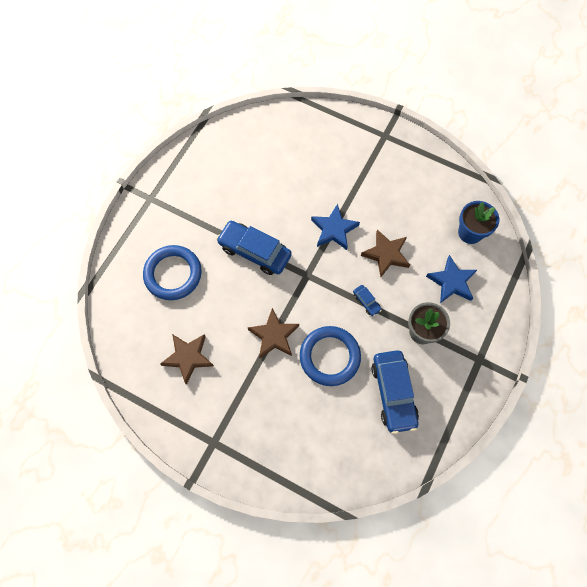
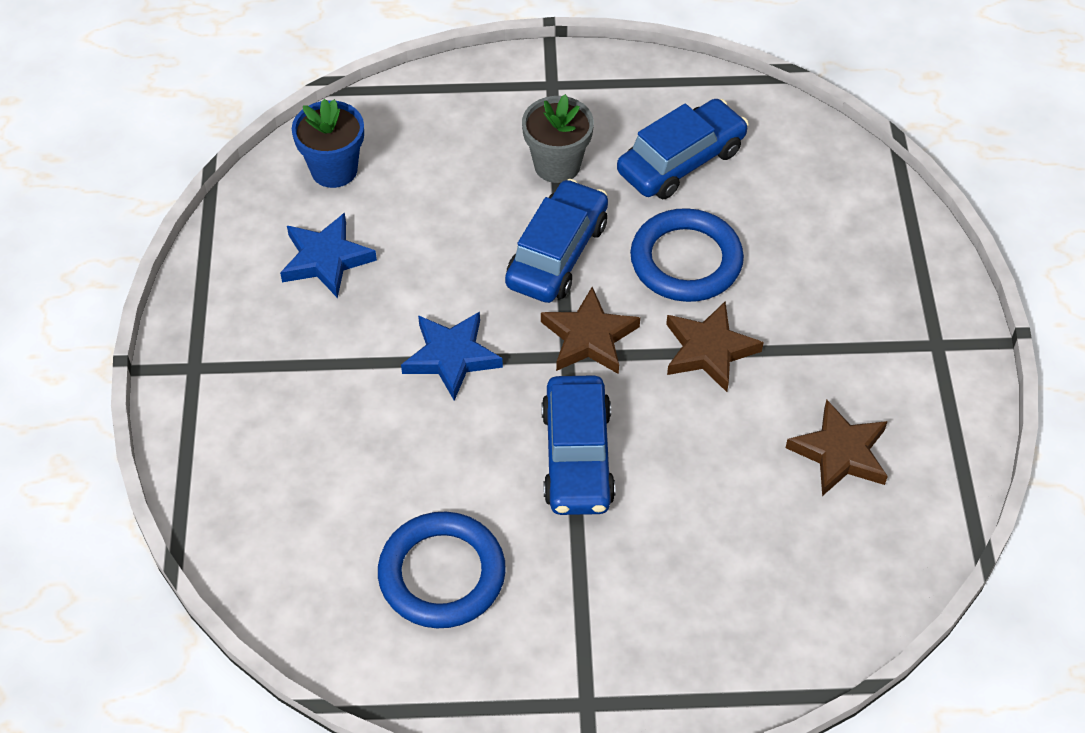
camera: 120 degrees left, 15 degrees down
(173, 274) = (714, 564): blue ring -> blue ring (442, 574)
(366, 302) = (557, 254): blue car -> blue car, size x2.27
(386, 254) = (451, 263): brown star -> brown star (589, 337)
(452, 282) = (443, 160): blue star -> blue star (326, 259)

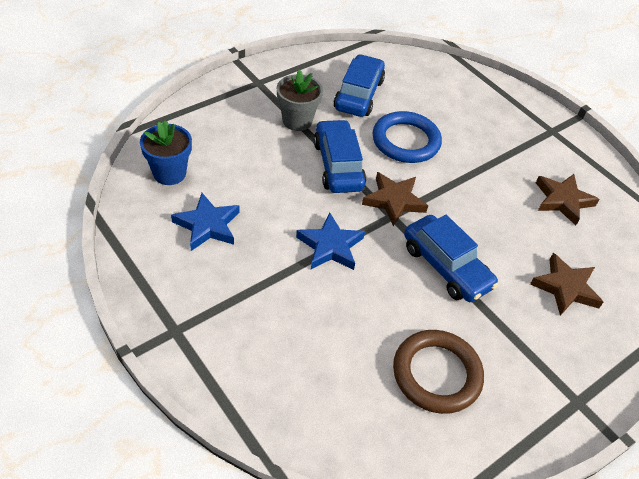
camera: 40 degrees left, 5 degrees down
(442, 574) = (436, 374): blue ring -> brown ring
(709, 350) = (458, 180): brown star -> brown star (565, 287)

